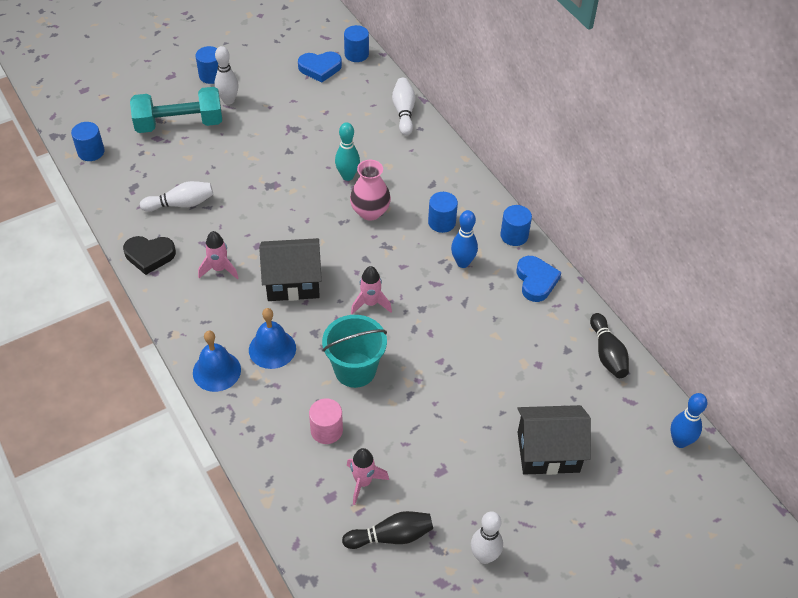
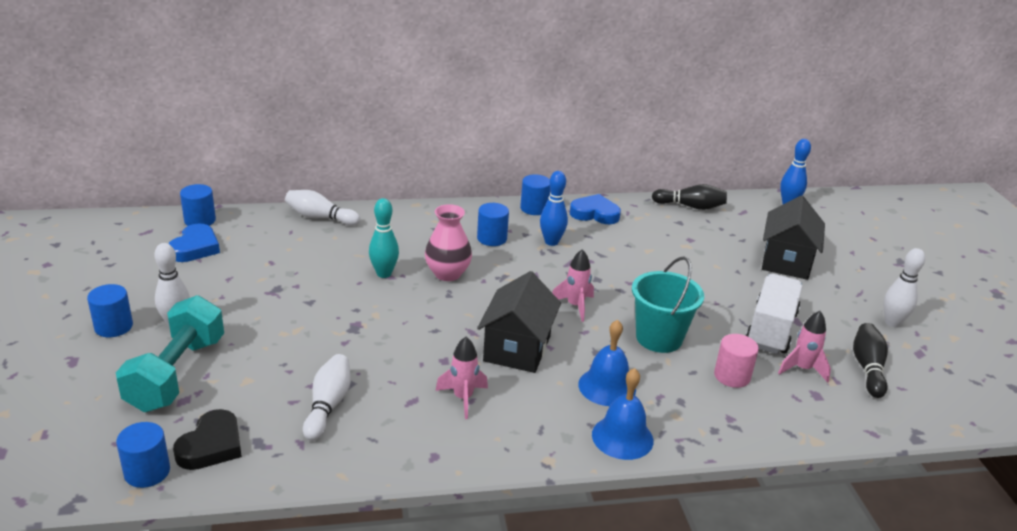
camera: 70 degrees left, 20 degrees down
(149, 256) = (400, 454): black heart -> black heart (211, 445)
(413, 451) = (771, 329): none -> white truck

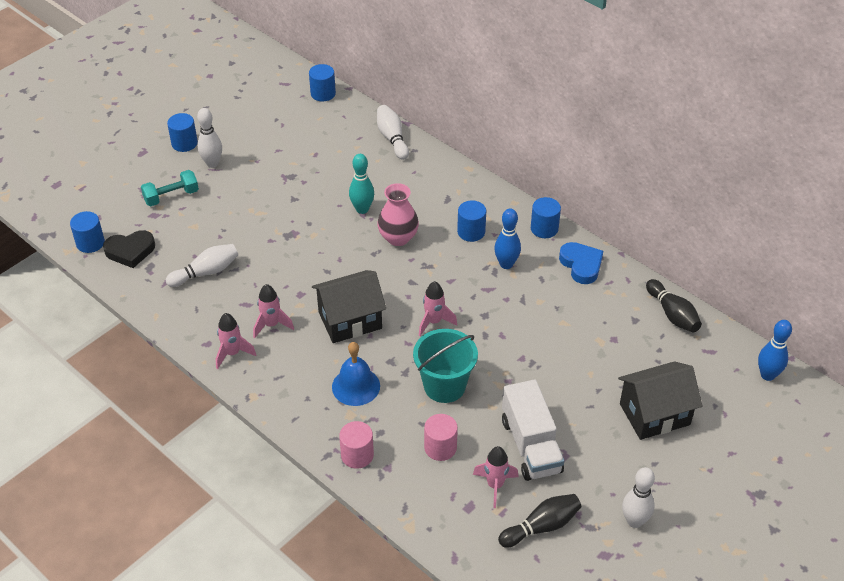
camera: 55 degrees right, 15 degrees up
(177, 374) = (171, 196): turquoise dumbbell -> turquoise dumbbell, size x0.59
(195, 248) = (292, 114): blue heart -> none
(471, 444) = (232, 353): none -> pink rocket
(622, 437) = (309, 420): blue bell -> none
(698, 429) = (357, 455): none -> pink cylinder
(771, 329) = (531, 445): white truck -> white truck turned 90 degrees clockwise

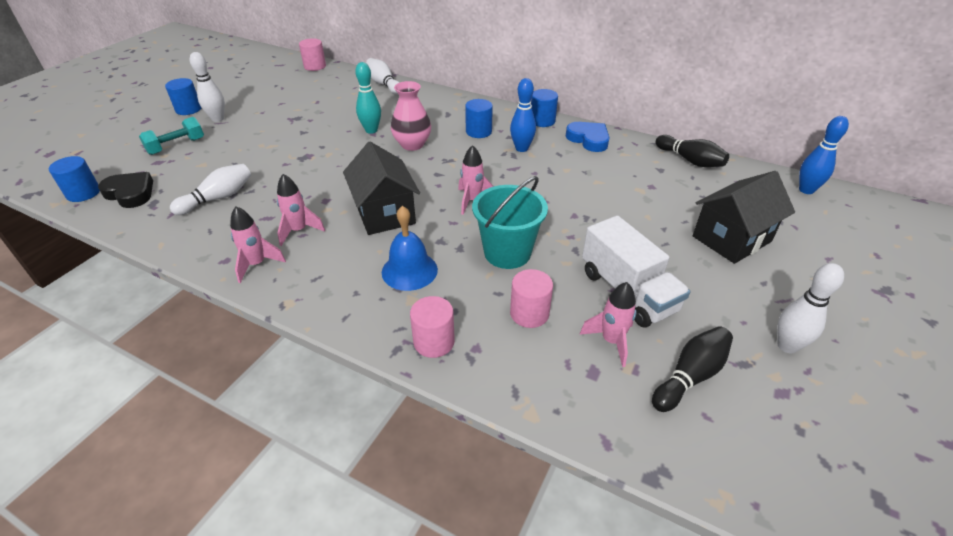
camera: 15 degrees left, 5 degrees down
(130, 251) = (130, 193): black heart -> black heart turned 120 degrees counterclockwise
(323, 93) = (315, 66): blue cylinder -> pink cylinder
(350, 320) = (384, 213): black house -> black house turned 75 degrees counterclockwise

